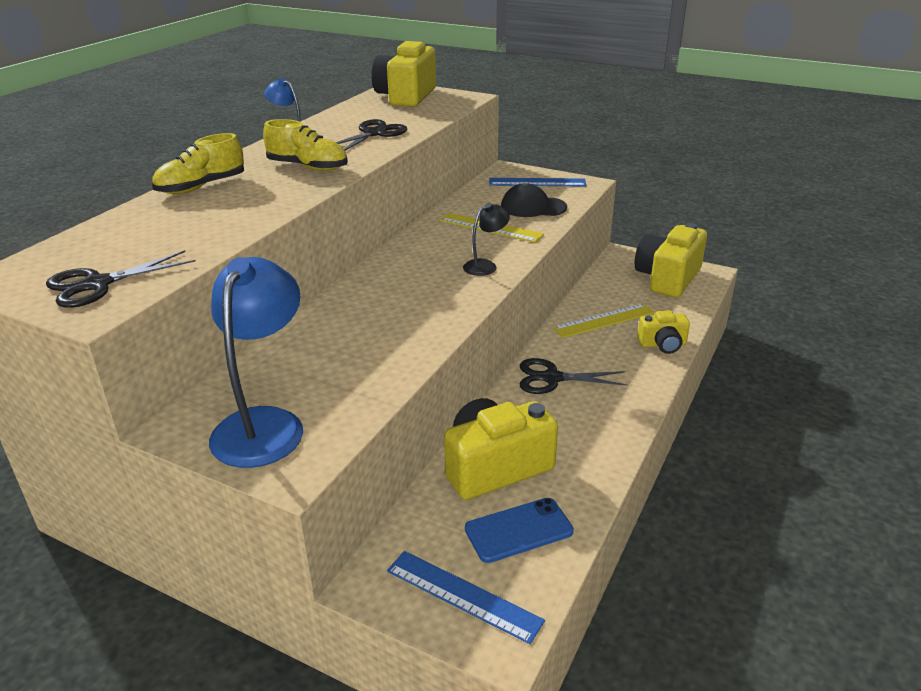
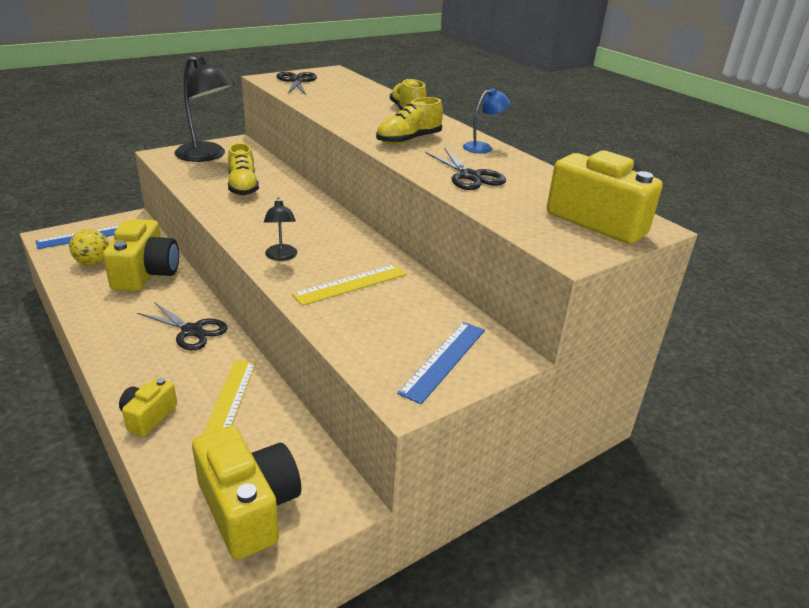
camera: 115 degrees right, 0 degrees up
(264, 424) = (207, 156): blue lamp -> black lamp
(352, 346) = (243, 187): none -> yellow shoe
(518, 530) = (93, 262): blue phone -> yellow ball
(533, 207) = (373, 327): black cap -> none
(552, 378) = (192, 331): black scissors -> black scissors turned 90 degrees clockwise

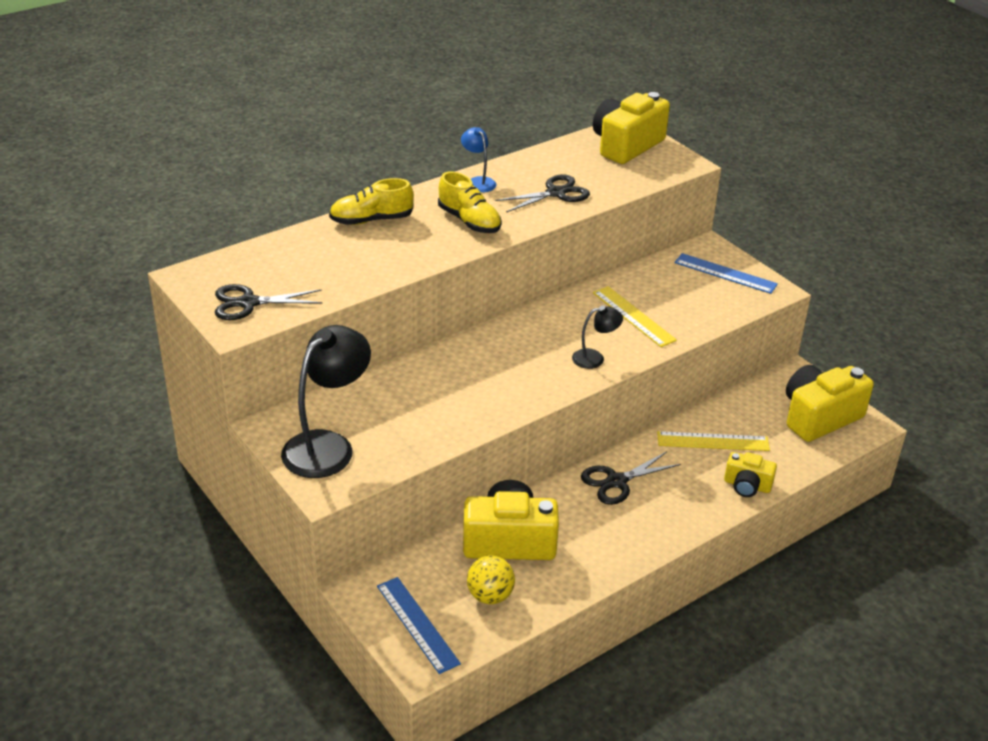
camera: 90 degrees left, 5 degrees up
(192, 331) = (617, 481): black scissors -> black scissors turned 150 degrees counterclockwise
(243, 187) = (429, 401): yellow shoe -> none

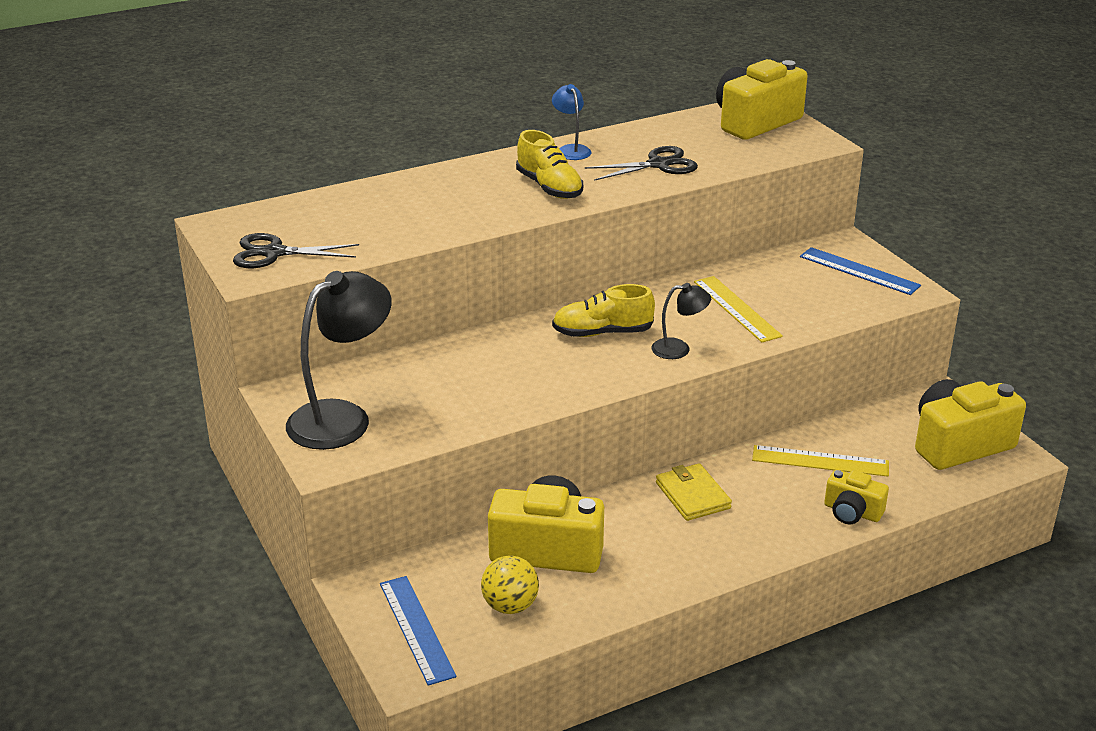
camera: 10 degrees right, 5 degrees down
(371, 220) = (438, 181): yellow shoe -> yellow shoe (602, 333)
(617, 481) = (692, 495): black scissors -> yellow wallet

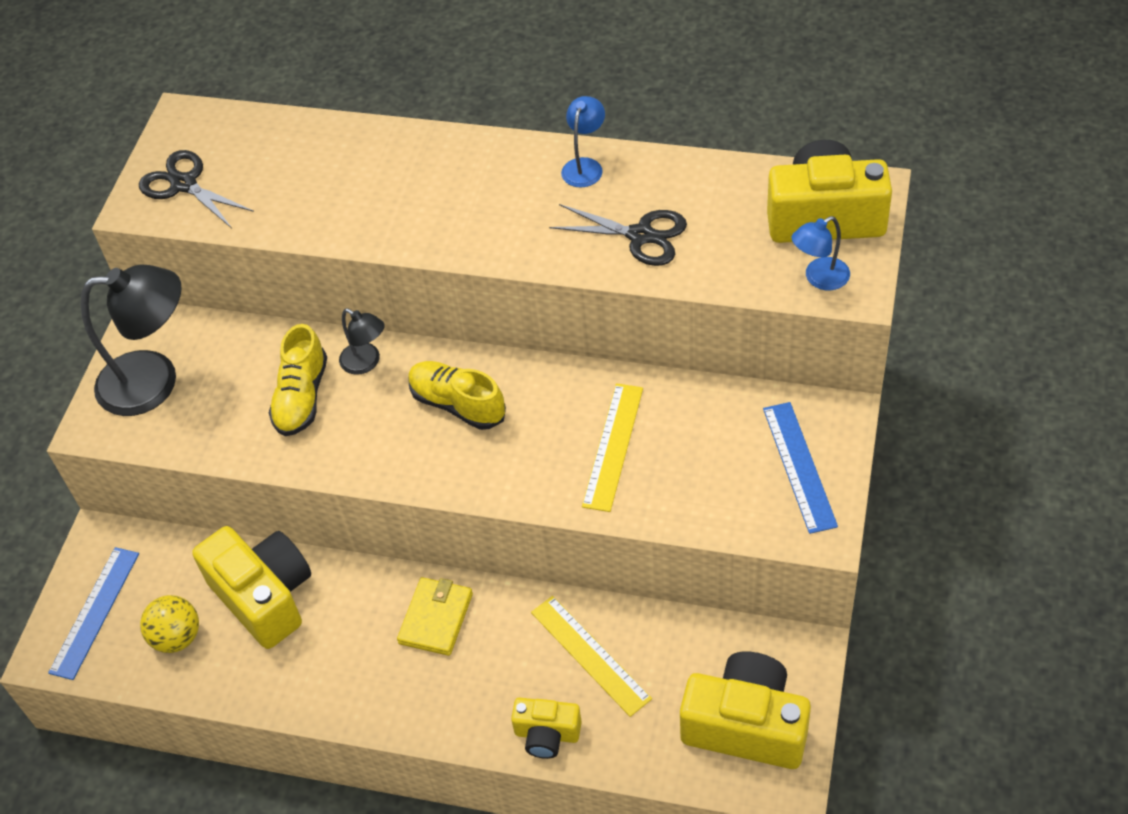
camera: 45 degrees right, 20 degrees up
(549, 187) = (499, 215): yellow shoe -> yellow shoe (301, 397)
(679, 349) = (499, 468): black lamp -> black lamp (366, 363)
(794, 145) = (819, 278): none -> blue lamp
(852, 512) = (547, 734): yellow camera -> yellow camera turned 60 degrees counterclockwise

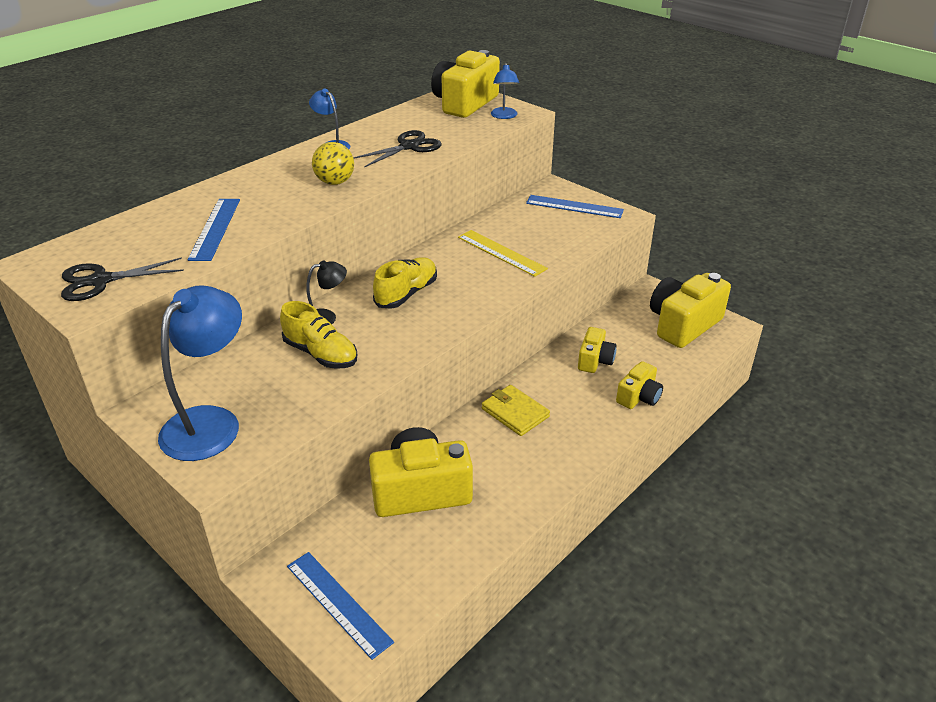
camera: 65 degrees left, 15 degrees down
(154, 381) = (210, 422): black lamp -> blue lamp
(177, 637) = (412, 555): yellow ball -> yellow ball (335, 182)
(326, 196) = (215, 229): none -> blue ruler
(457, 404) = (406, 294): yellow shoe -> yellow shoe turned 150 degrees clockwise
(590, 655) = (595, 360): yellow ruler -> yellow camera

